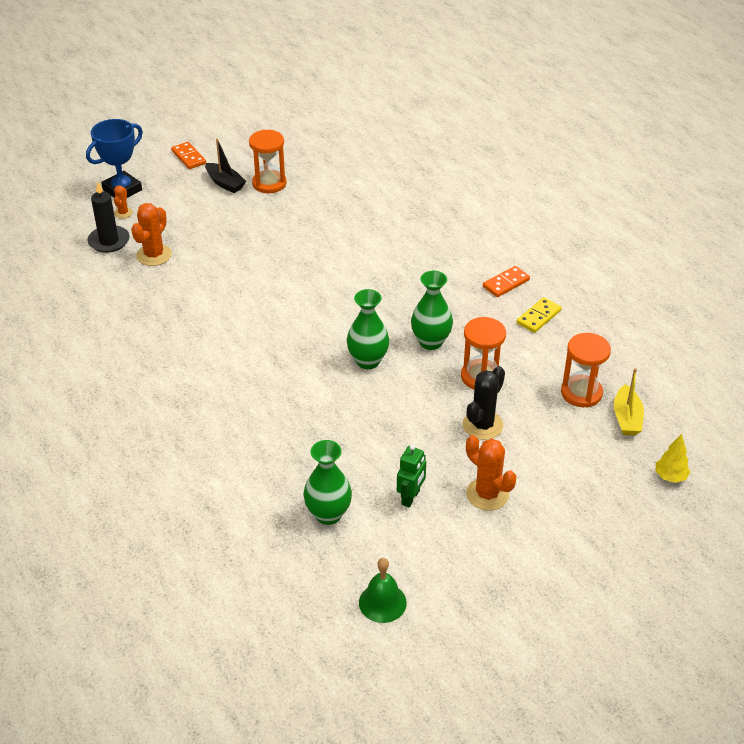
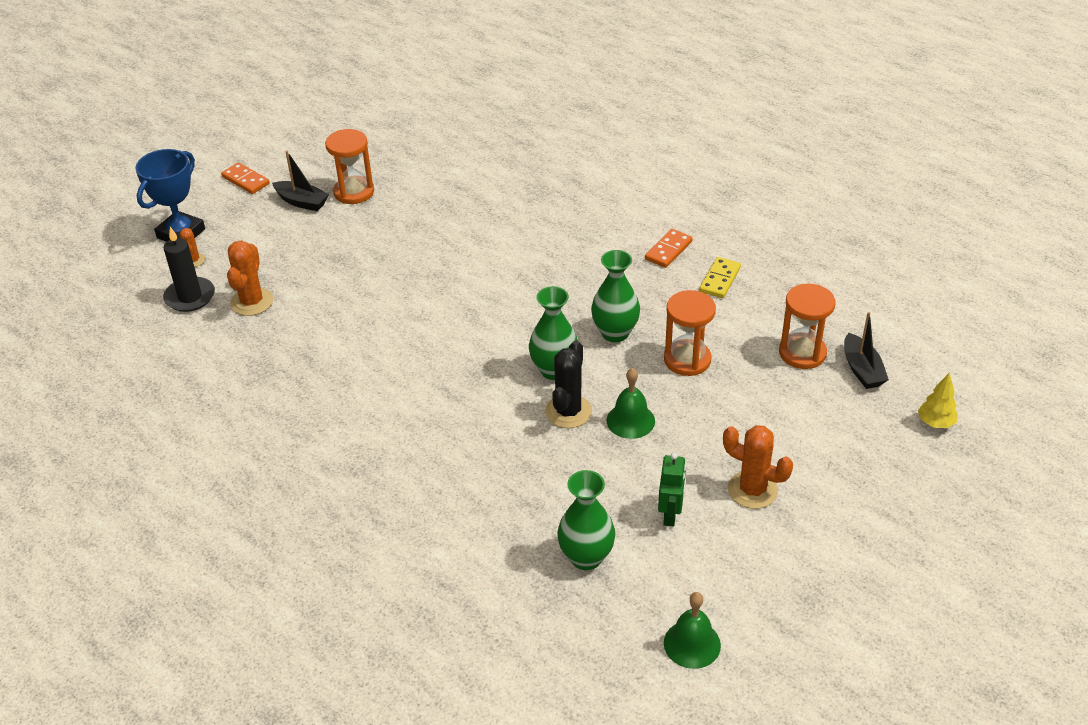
camera: 15 degrees left, 0 degrees up
(412, 415) = (630, 420): none -> green bell
(482, 425) = (713, 413): black cactus -> black cactus (568, 412)
(626, 418) = (862, 370): yellow boat -> black boat

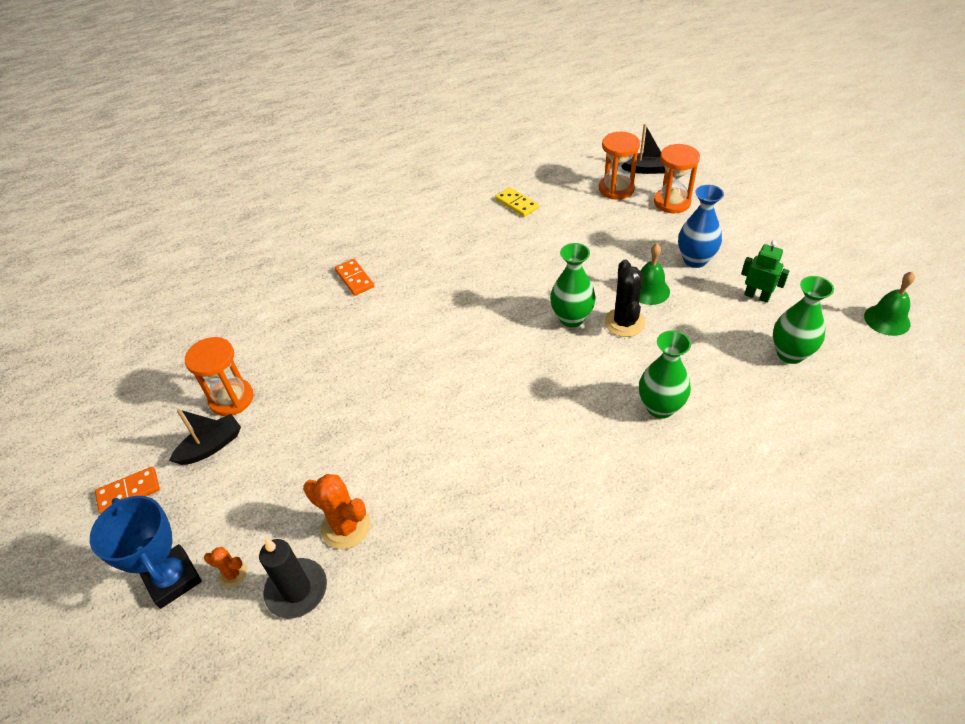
camera: 65 degrees left, 5 degrees up
(568, 412) = (624, 322): black cactus -> black cactus turned 45 degrees clockwise
(615, 333) = (545, 273): green vase -> green vase (660, 407)
(668, 250) = (466, 219): orange domino -> orange domino (354, 279)
(687, 360) = (596, 243): orange hourglass -> orange hourglass (672, 202)
(706, 449) = (695, 260): none -> blue vase
(752, 490) = (744, 249): orange cactus -> none
(935, 423) = (708, 156): yellow tree -> none

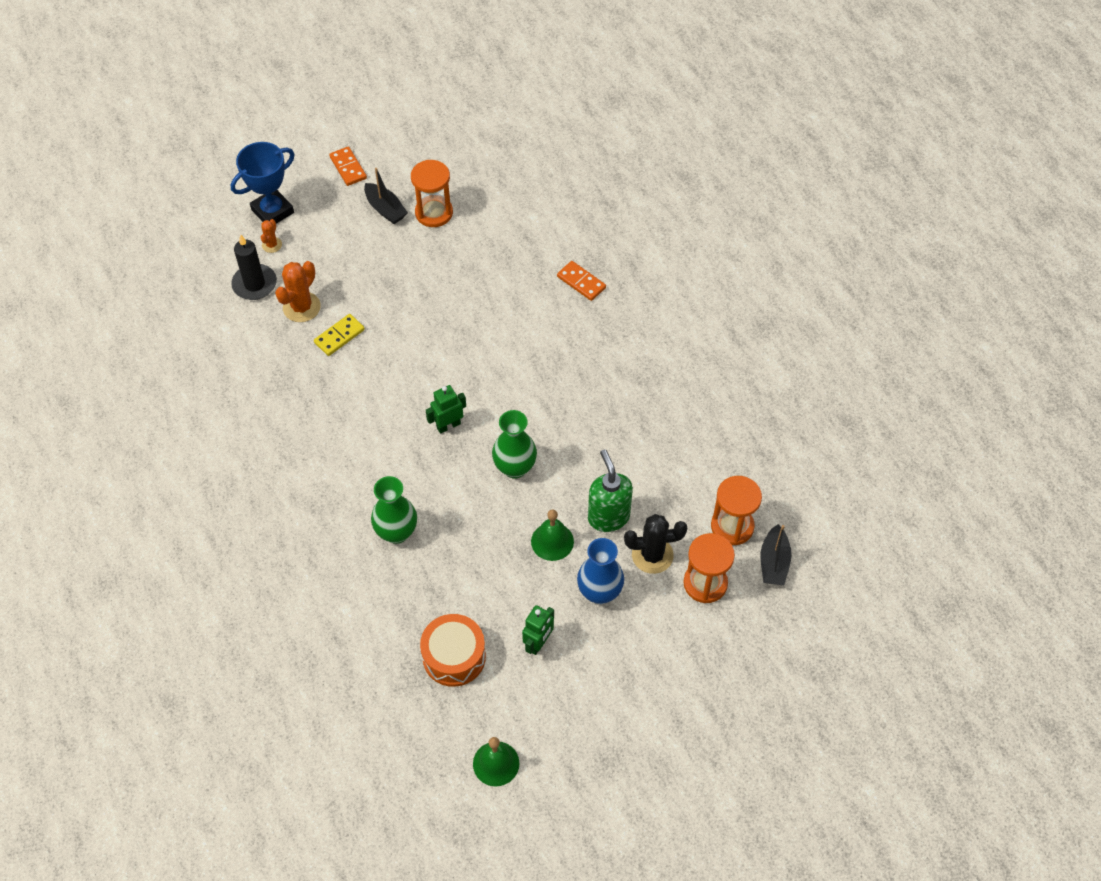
camera: 85 degrees right, 10 degrees up
(354, 279) = (581, 282): orange domino -> orange domino turned 75 degrees clockwise
(516, 204) = (703, 422): yellow domino -> yellow domino (339, 336)
(523, 371) = (448, 425): none -> green robot
(617, 256) = (608, 517): none -> green soap dispenser
(624, 322) = (506, 514): black cactus -> black cactus (652, 555)
(790, 354) = (454, 656): green vase -> orange drum

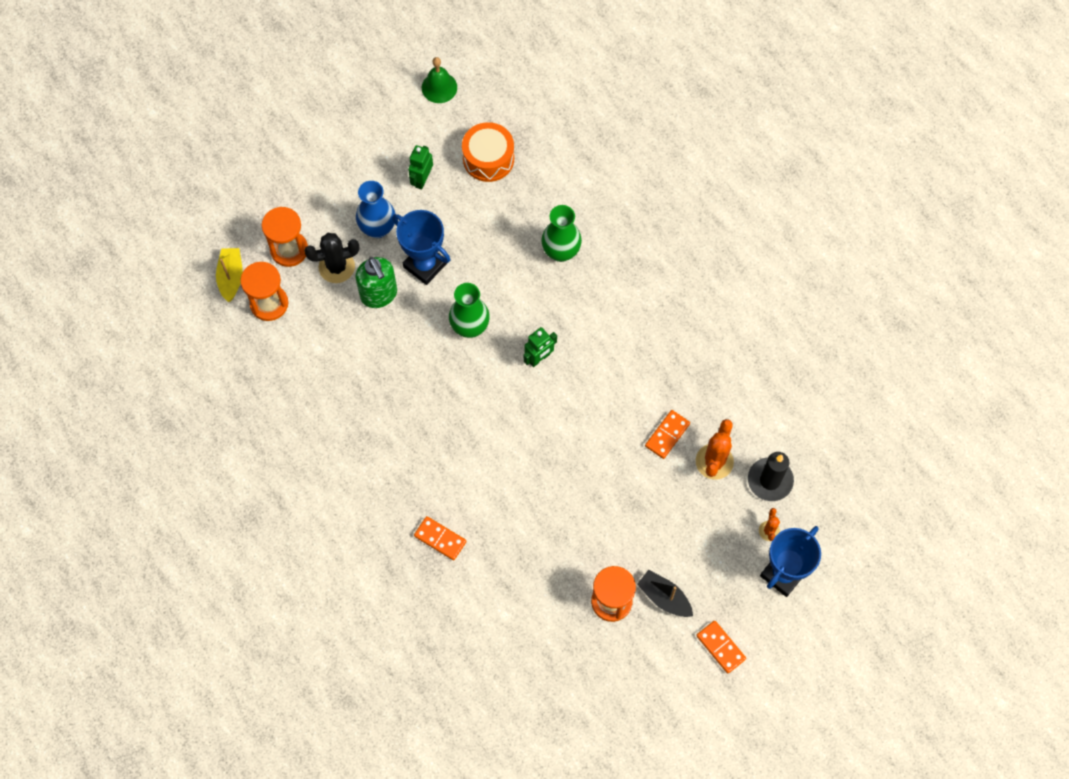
camera: 170 degrees right, 10 degrees up
(339, 336) = (667, 435): yellow domino -> orange domino
(552, 541) = (425, 265): green bell -> blue trophy
(773, 562) = (231, 277): black boat -> yellow boat

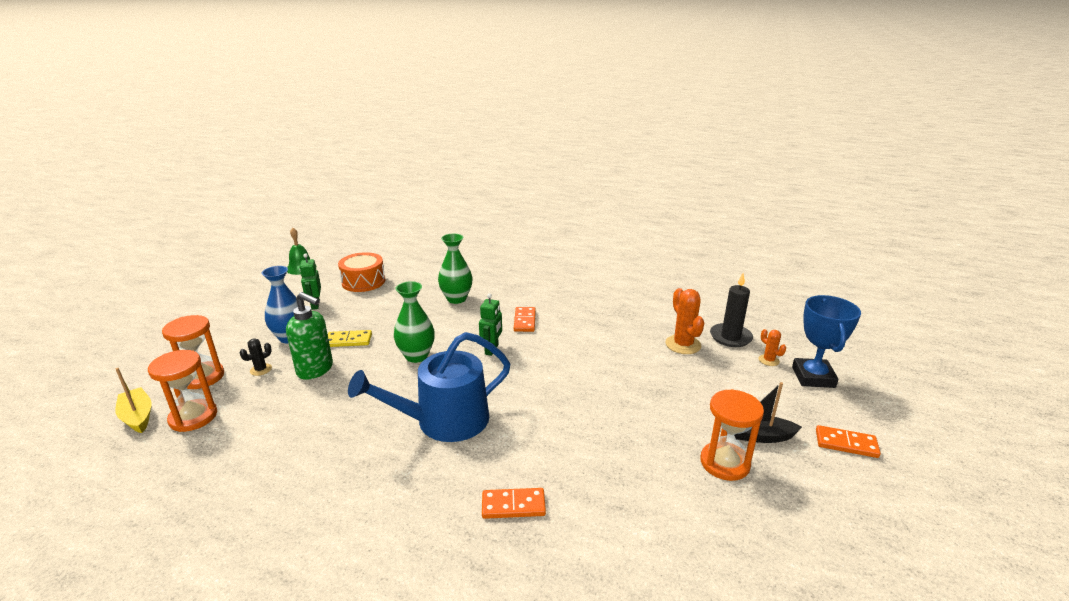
camera: 35 degrees left, 40 degrees down
(336, 267) = (261, 370): black cactus -> black cactus, size x0.55
(425, 265) = (348, 340): blue trophy -> yellow domino
(444, 426) = (444, 421): none -> blue watering can
(667, 435) = (634, 346): orange domino -> orange domino (525, 321)

